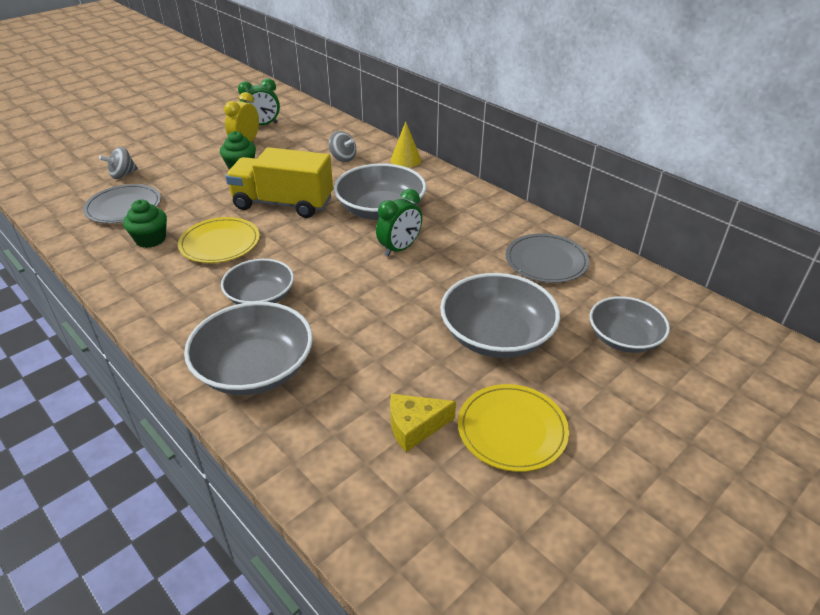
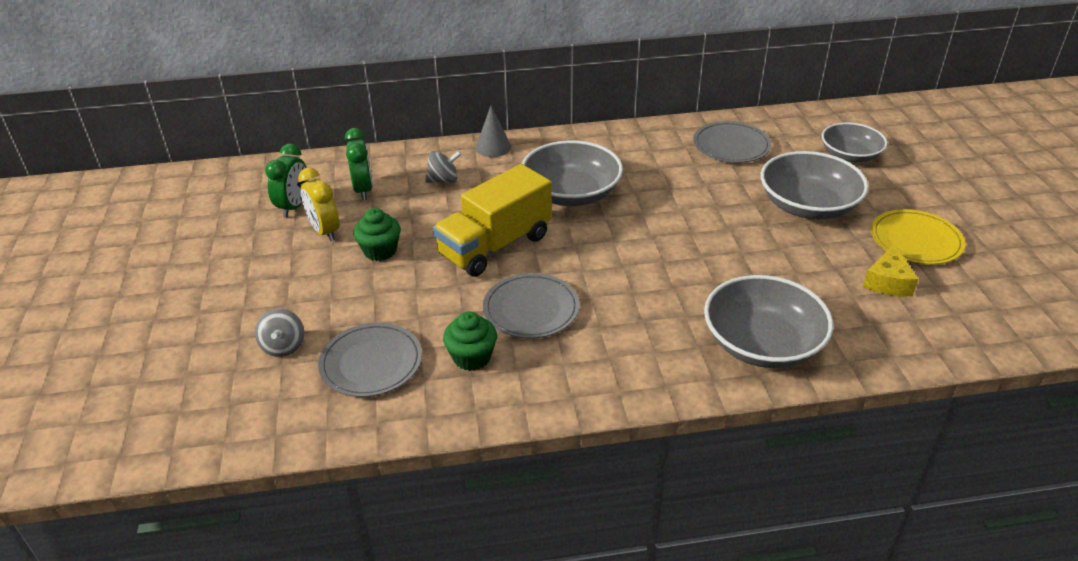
camera: 55 degrees left, 0 degrees up
(220, 243) = (531, 309): yellow plate -> grey plate
(260, 297) = (653, 309): grey bowl -> none
(399, 249) = (647, 206): green clock -> green clock (363, 190)
(405, 160) = (493, 147): yellow cone -> grey cone

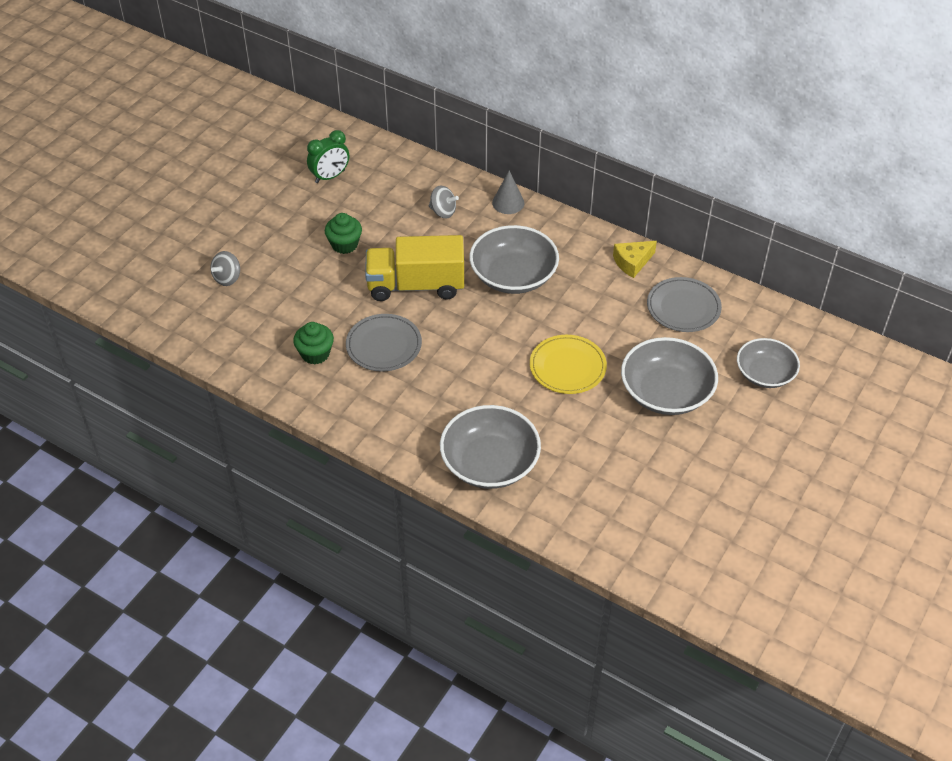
camera: 40 degrees right, 10 degrees up
(325, 231) = (328, 208): yellow clock -> none
(363, 190) = (384, 188): green clock -> none
(371, 363) = (260, 320): grey plate -> none
(887, 282) = (633, 482): yellow cheese -> yellow cheese (632, 262)
(915, 240) = (703, 469): yellow plate -> yellow plate (567, 367)

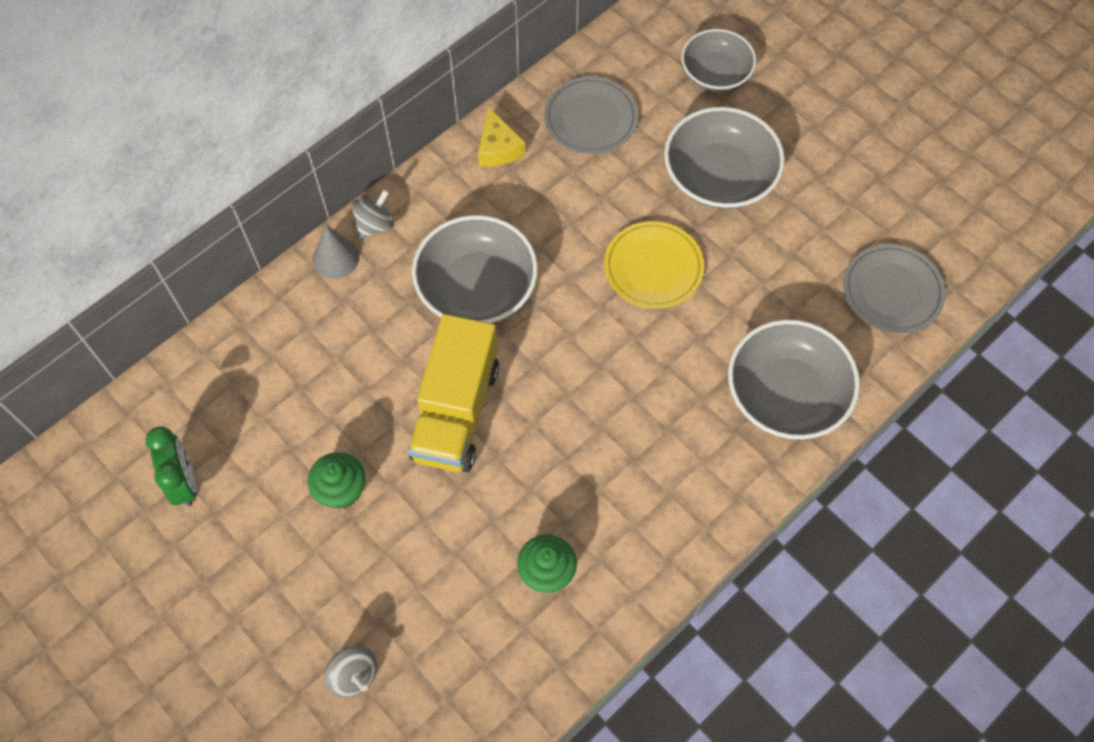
camera: 75 degrees left, 15 degrees up
(384, 345) = (556, 477): grey plate -> grey plate (892, 291)
(443, 212) = (322, 343): grey spinning top -> grey spinning top (375, 225)

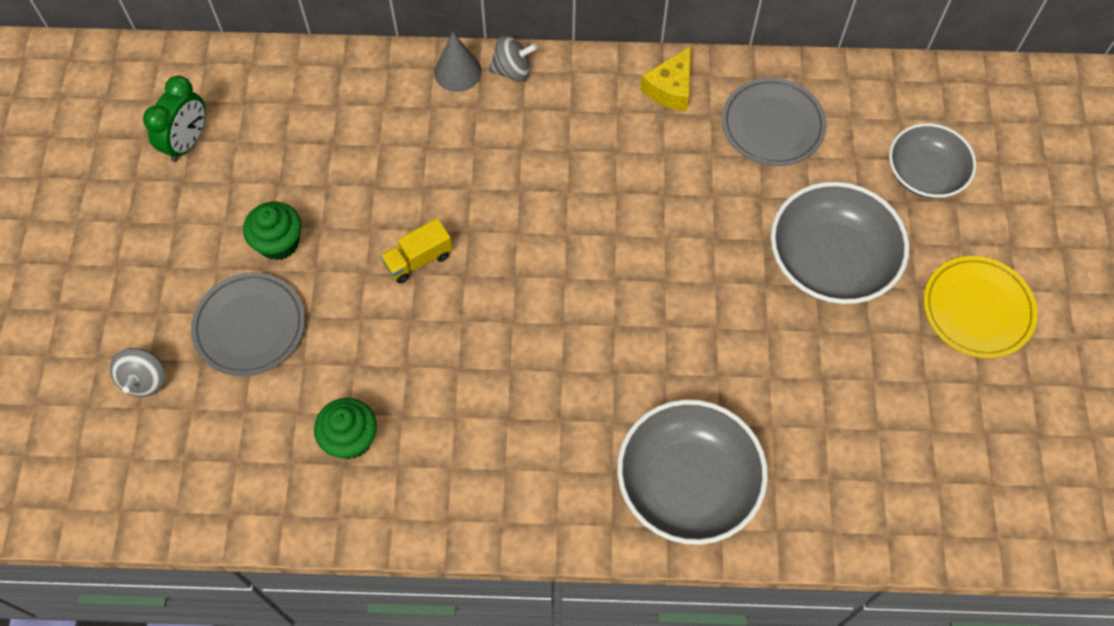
camera: 45 degrees right, 0 degrees up
(456, 411) = (418, 259): yellow truck -> yellow truck, size x0.46
(476, 287) = (535, 181): grey bowl -> none
(653, 267) = (691, 285): yellow plate -> yellow plate (977, 309)
(892, 291) = (879, 485): grey plate -> grey plate (249, 326)

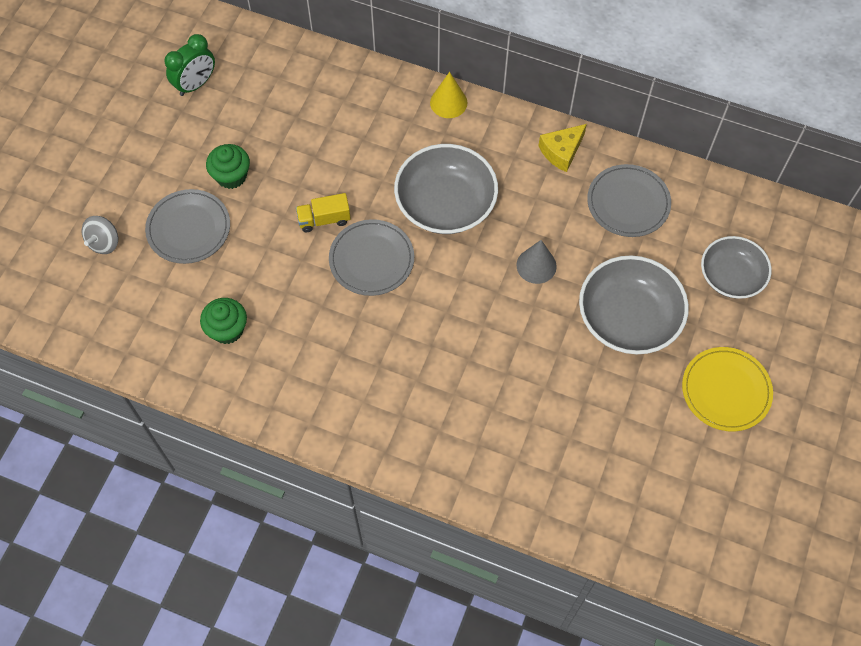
camera: 20 degrees right, 0 degrees up
(457, 72) = (408, 91): grey cone -> grey cone (536, 265)
(497, 290) = (371, 259): none -> grey plate
(512, 71) = (448, 102): grey spinning top -> yellow cone
(687, 483) = (451, 441): grey bowl -> grey bowl (445, 203)

